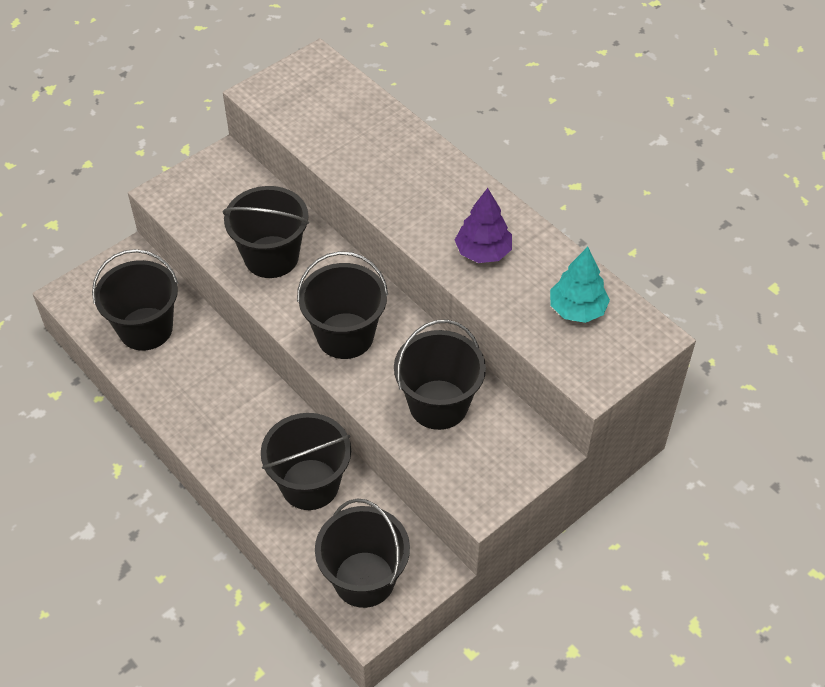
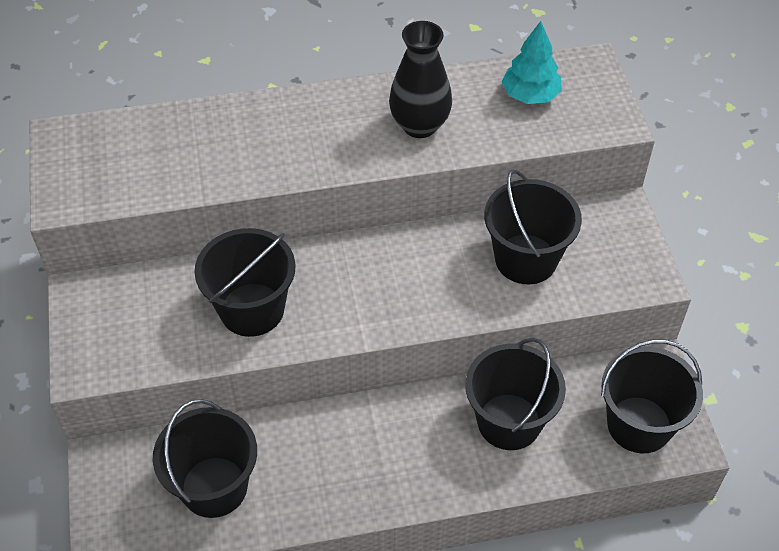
camera: 60 degrees left, 0 degrees up
(345, 336) = (398, 293): black bucket -> none
(483, 252) = (419, 125): purple tree -> black vase

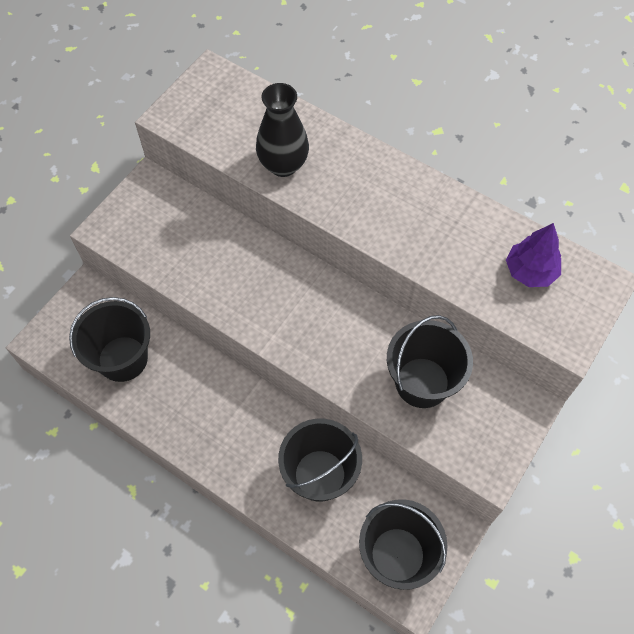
camera: 45 degrees right, 10 degrees up
(252, 309) = (224, 271): black bucket -> none
(419, 125) = (428, 233): black vase -> black vase (283, 165)
(530, 95) = (530, 271): turquoise tree -> purple tree

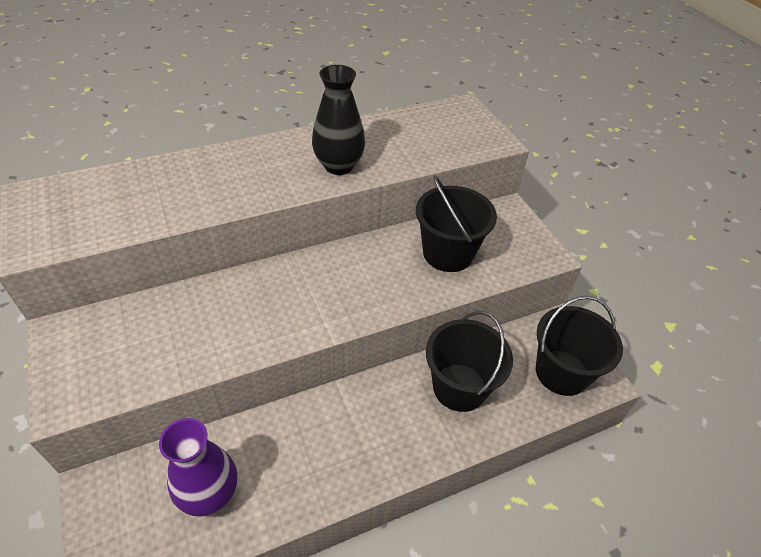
camera: 60 degrees left, 15 degrees down
(123, 359) = (210, 494): black bucket -> purple vase
(283, 165) = (189, 200): black vase -> black vase (339, 166)
(530, 271) = (427, 130): purple tree -> none

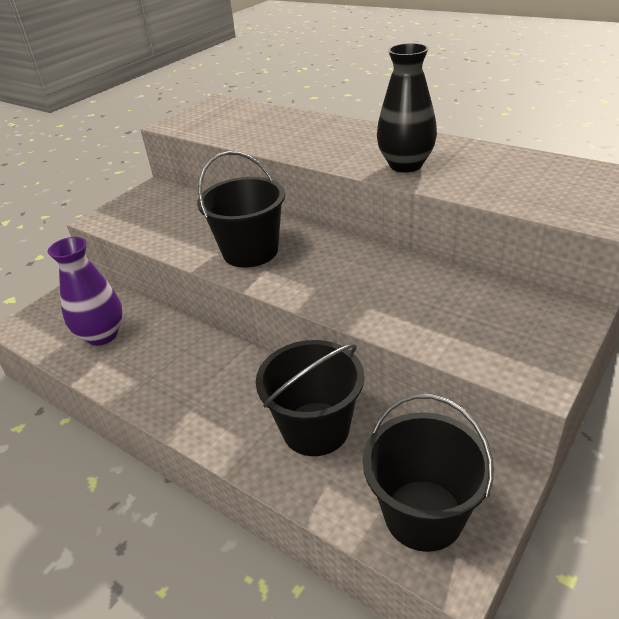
camera: 65 degrees right, 10 degrees down
(448, 253) = (434, 303): black bucket -> black bucket (250, 251)

